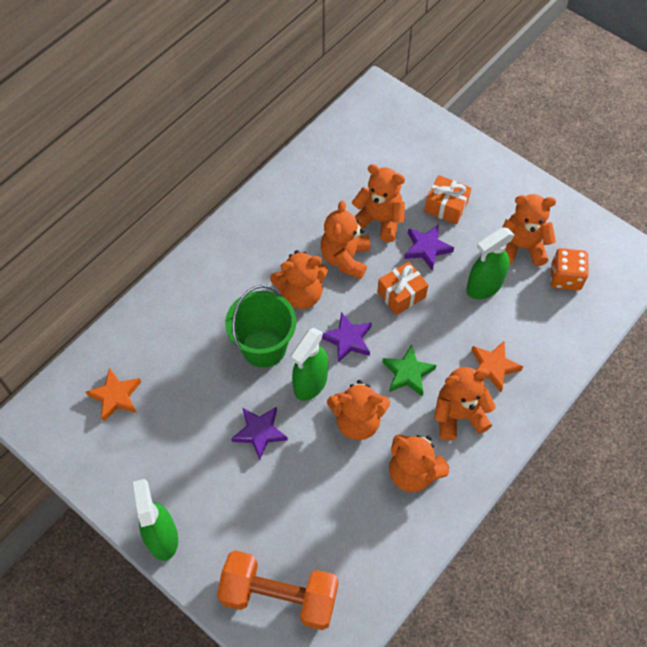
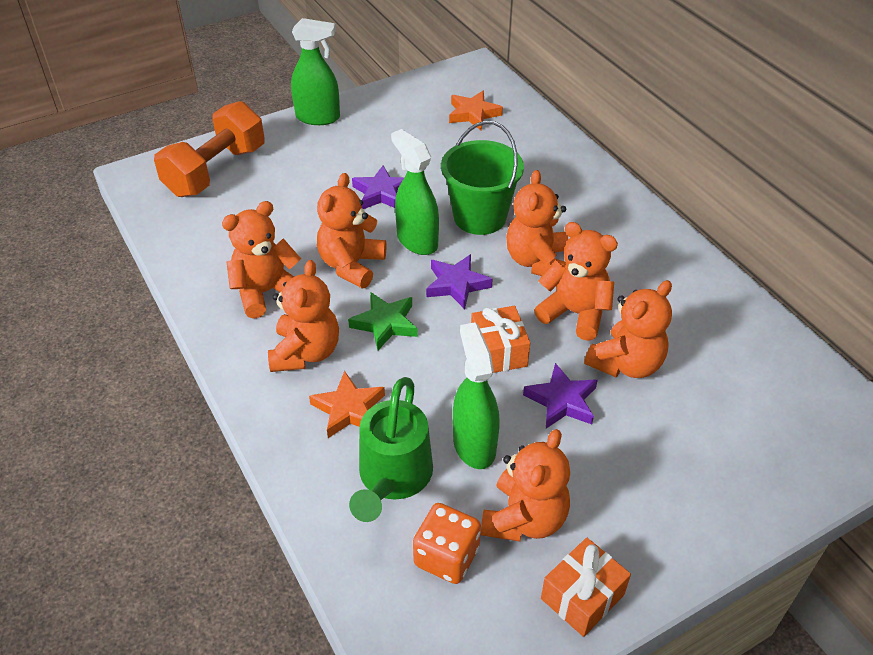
camera: 110 degrees right, 15 degrees down
(446, 206) = (629, 448): orange gift -> orange gift (582, 596)
(531, 322) = (392, 479): none -> green watering can

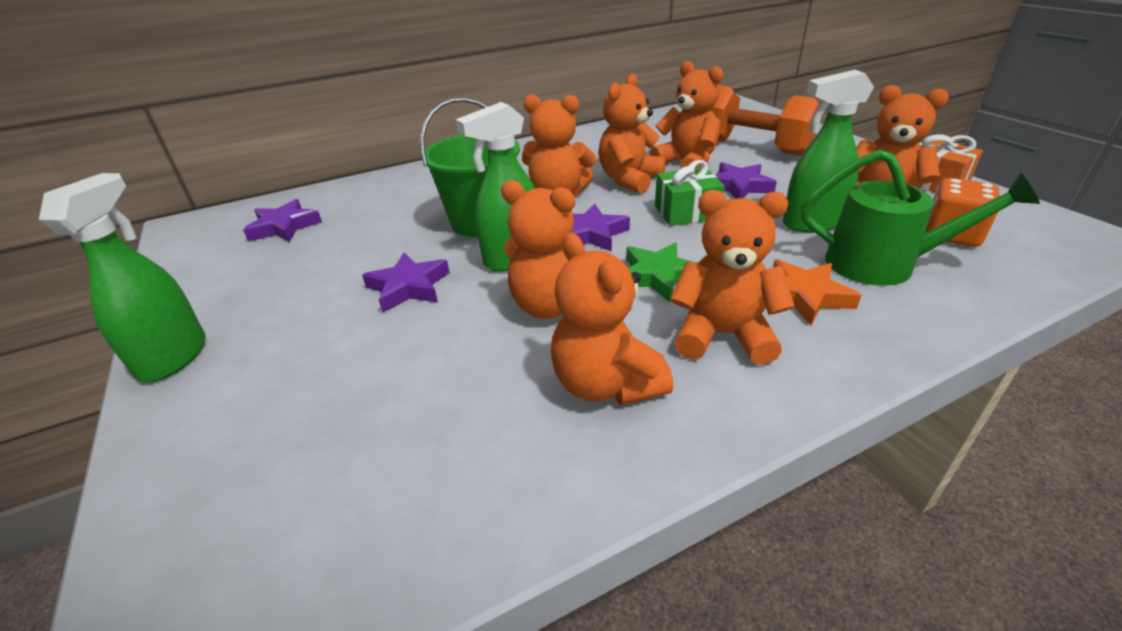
camera: 85 degrees left, 10 degrees down
(216, 171) = (239, 493): orange dumbbell -> orange dumbbell (752, 147)
(473, 114) = (284, 227): orange star -> purple star
(498, 351) = (686, 212): orange gift -> green gift

